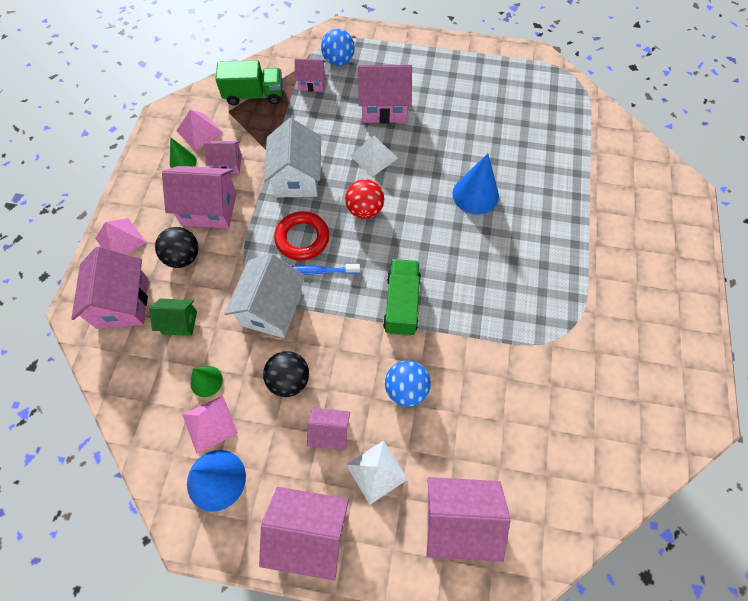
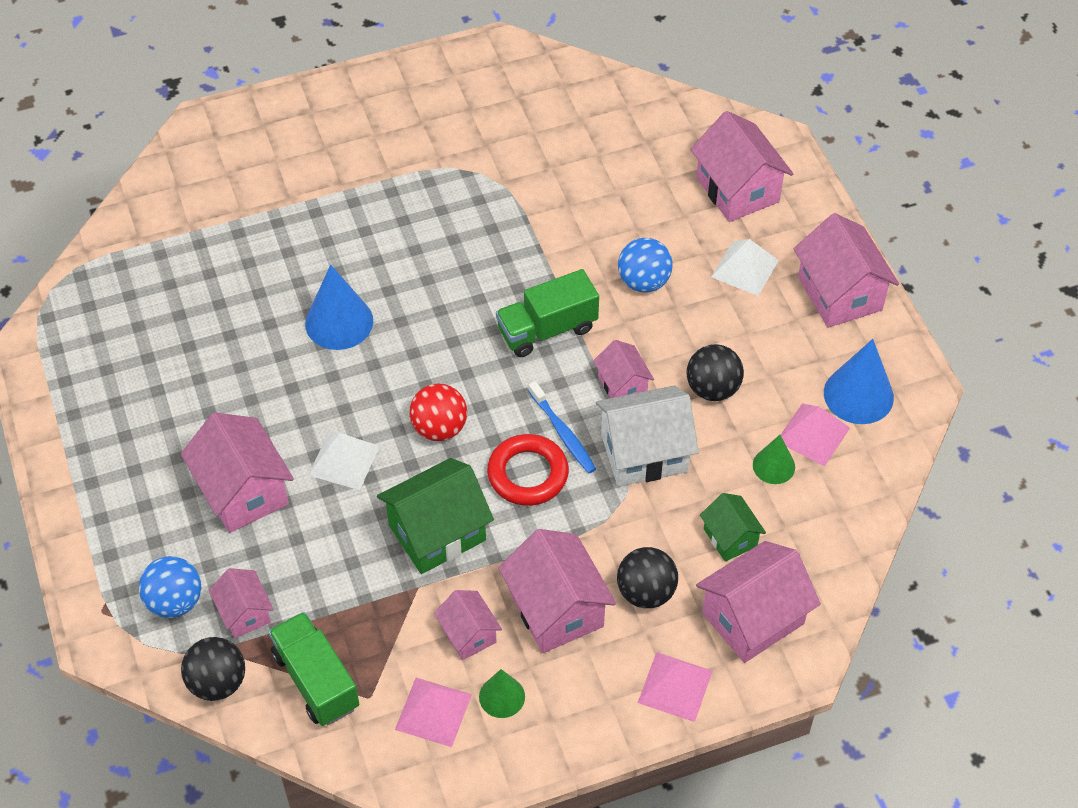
camera: 120 degrees left, 10 degrees down
(283, 61) = (217, 682): none -> black ball
(297, 178) = (437, 532): white house -> green house
(330, 432) = (738, 324): pink house -> pink house (622, 385)

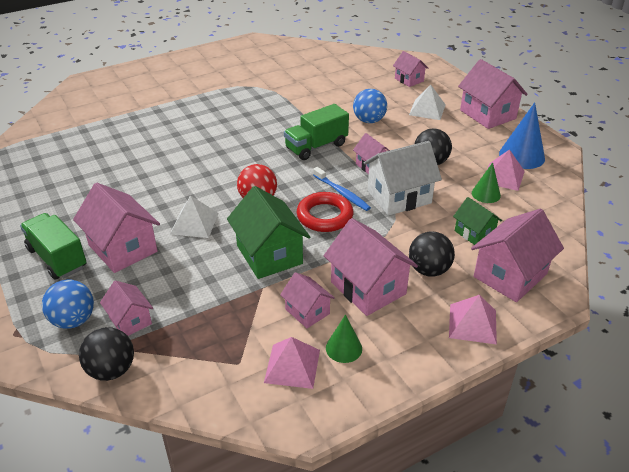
camera: 10 degrees left, 15 degrees down
(316, 680) = (193, 357): green truck -> green truck (57, 258)
(339, 322) = (180, 156): blue cone -> none
(437, 532) = (269, 255): green house -> green house turned 75 degrees counterclockwise
(737, 190) = (409, 80): pink house -> pink house, size x0.57

